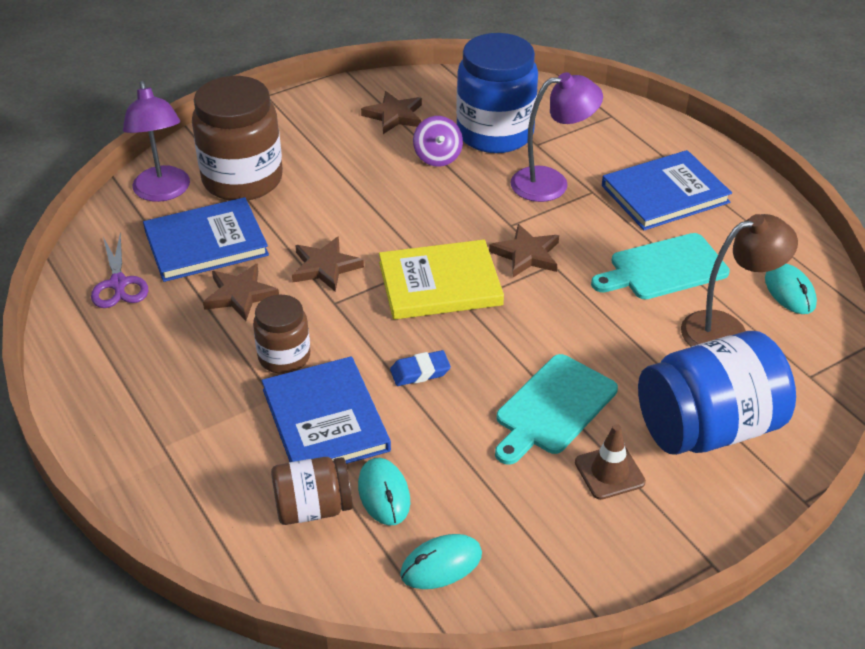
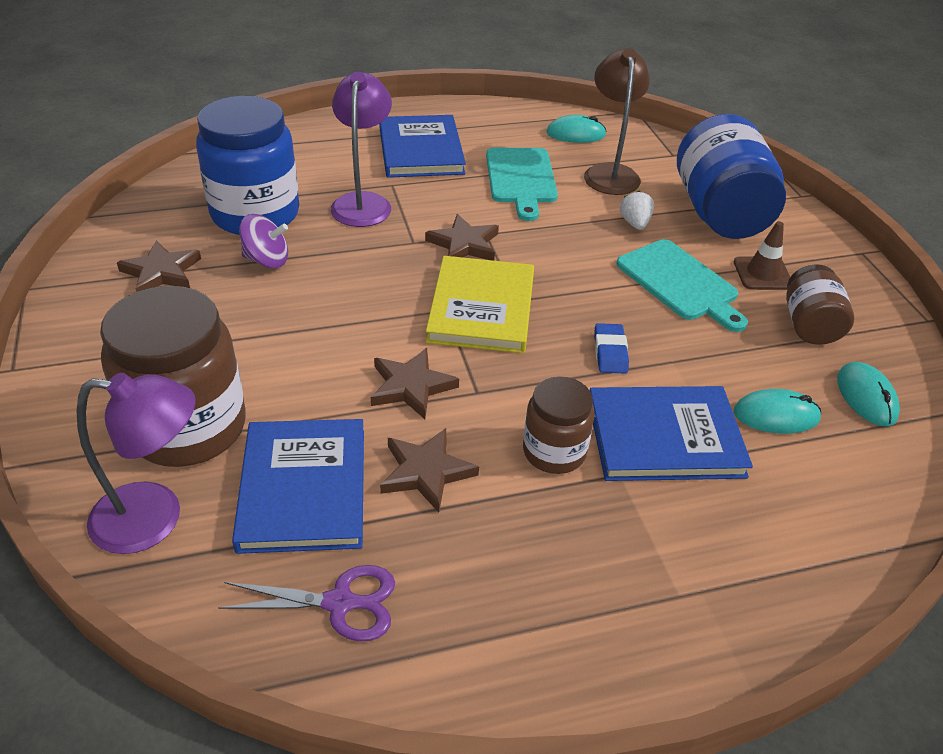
camera: 75 degrees left, 0 degrees up
(313, 508) = (792, 473): brown jar -> brown jar (809, 325)
(639, 362) = (635, 223): none -> white strawberry

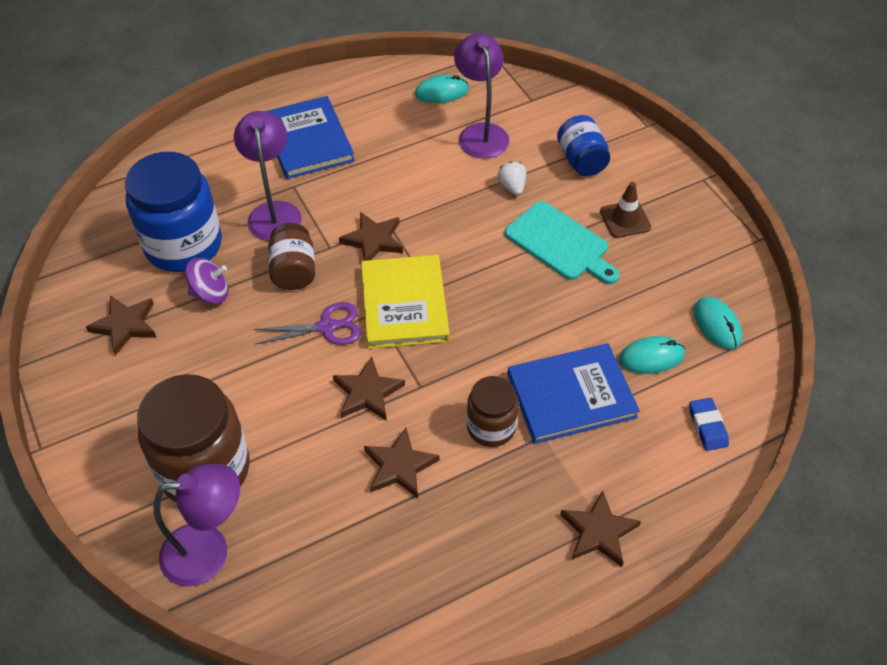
camera: 10 degrees left, 10 degrees up
(303, 488) = (312, 501): blue book -> none
(340, 603) = (367, 585): purple scissors -> purple scissors (327, 327)
(521, 179) = (405, 156): turquoise cutting board -> none
(610, 173) = (481, 133): brown lamp -> purple lamp
(610, 352) = (516, 326): blue eraser -> blue eraser (707, 426)
(672, 604) = (598, 532): none -> brown star
(719, 213) = (581, 160): blue jar -> blue jar, size x0.55
(809, 325) = (668, 264): brown jar -> brown jar (294, 271)

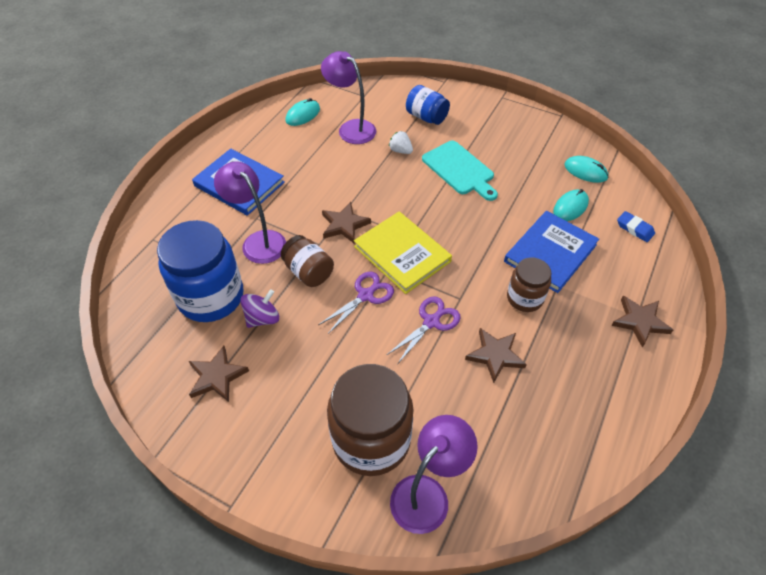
camera: 35 degrees left, 0 degrees up
(367, 393) = (431, 321): brown star -> purple scissors
(560, 243) = (460, 169): turquoise cutting board -> turquoise cutting board turned 45 degrees clockwise
(625, 219) = (482, 138): brown traffic cone -> none

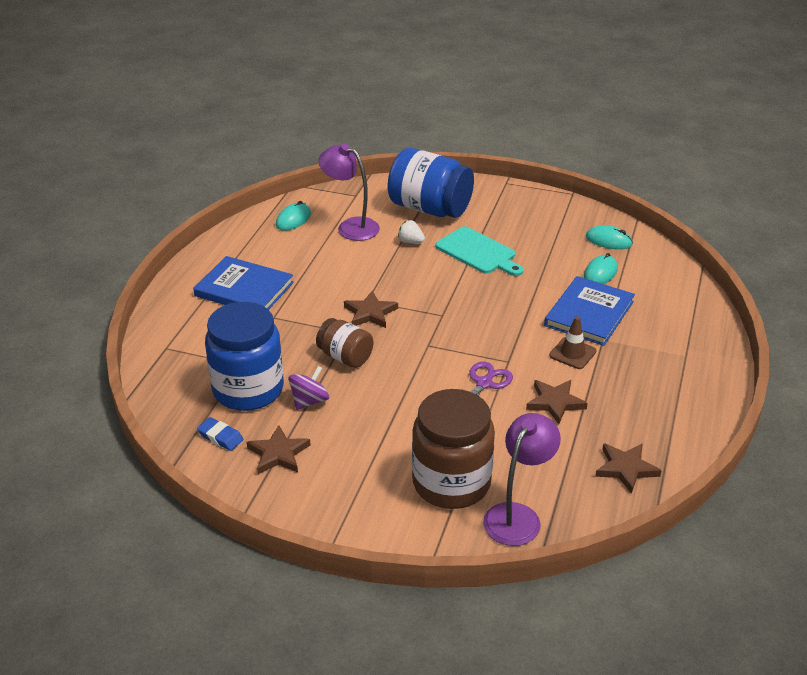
camera: 10 degrees left, 15 degrees down
(258, 241) = (282, 337): purple lamp -> none
(366, 295) = (411, 369): purple scissors -> none
(402, 254) = (438, 331): yellow book -> none
(426, 117) = (430, 208): blue jar -> blue jar, size x1.81
(525, 298) = (572, 353): brown jar -> brown traffic cone
(634, 229) = (668, 284): blue eraser -> blue eraser (220, 437)
(640, 322) = (689, 359): brown star -> brown star (626, 469)

